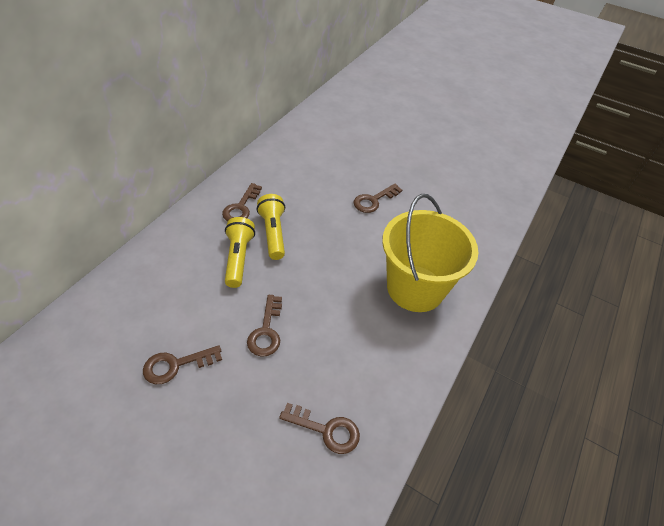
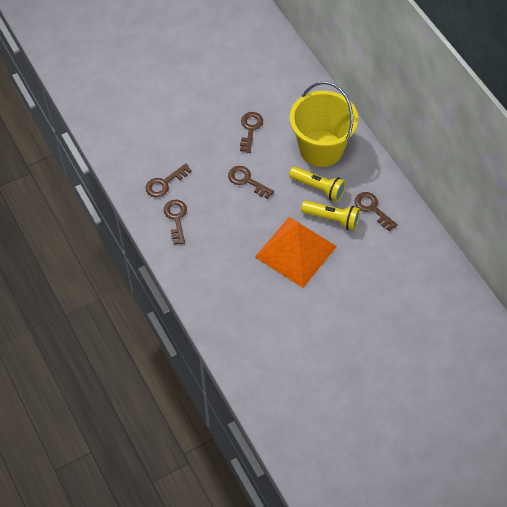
camera: 125 degrees right, 10 degrees up
(333, 248) = (295, 251): none -> orange pyramid
(374, 200) = (333, 309): brown key -> brown key (176, 218)
(415, 288) = (228, 285): yellow bucket -> yellow bucket (321, 148)

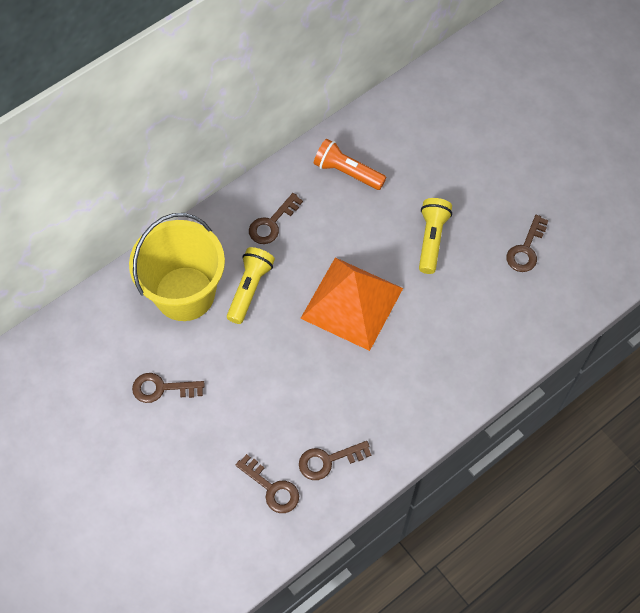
camera: 100 degrees left, 5 degrees up
(247, 181) = (251, 378): brown key -> brown key (526, 249)
(332, 219) = (295, 267): yellow flashlight -> yellow flashlight (431, 239)
(413, 266) = (347, 172): none -> orange flashlight

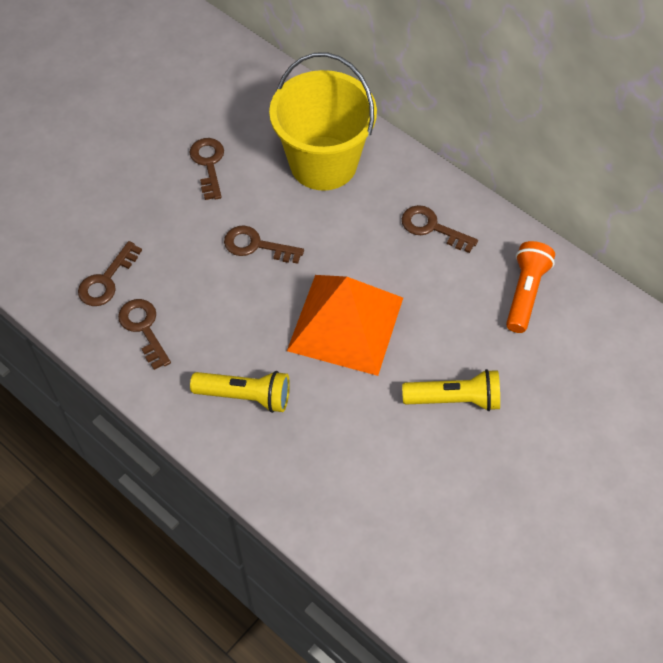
camera: 80 degrees right, 5 degrees down
(249, 289) = (342, 220): yellow flashlight -> yellow flashlight (245, 396)
(526, 249) = (470, 515): brown key -> brown key (257, 245)

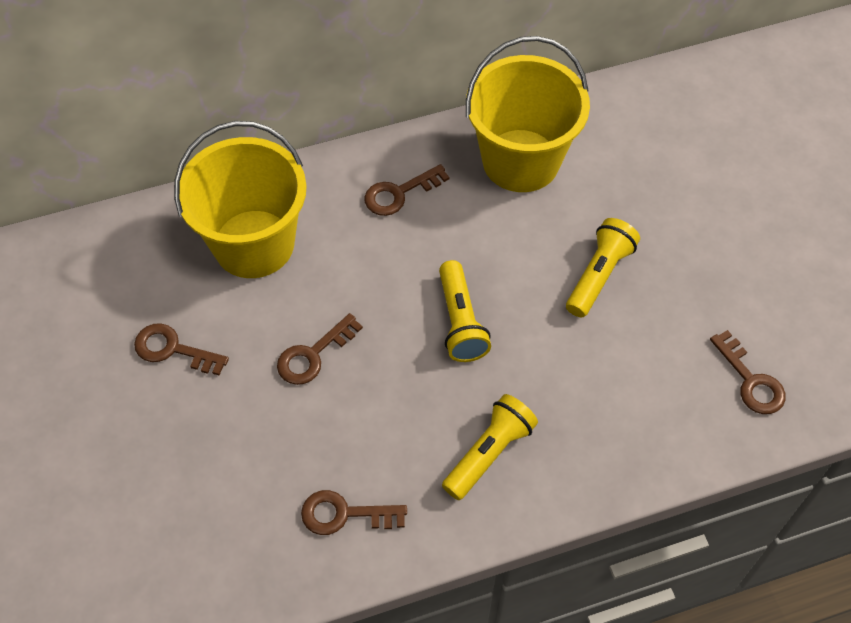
camera: 60 degrees left, 0 degrees up
(106, 280) = (255, 524): brown key -> brown key (750, 380)
(345, 323) = (460, 322): orange pyramid -> yellow flashlight
(525, 293) = (521, 161): orange flashlight -> yellow bucket

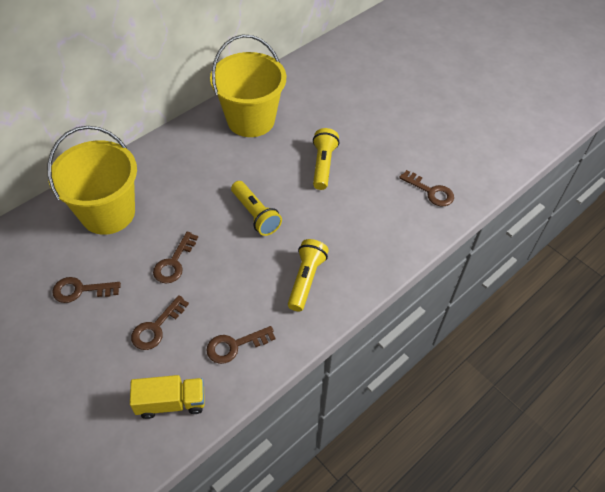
camera: 25 degrees left, 5 degrees down
(226, 561) = (171, 402): none -> yellow truck
(399, 193) = (187, 158): brown key -> brown key (156, 327)

